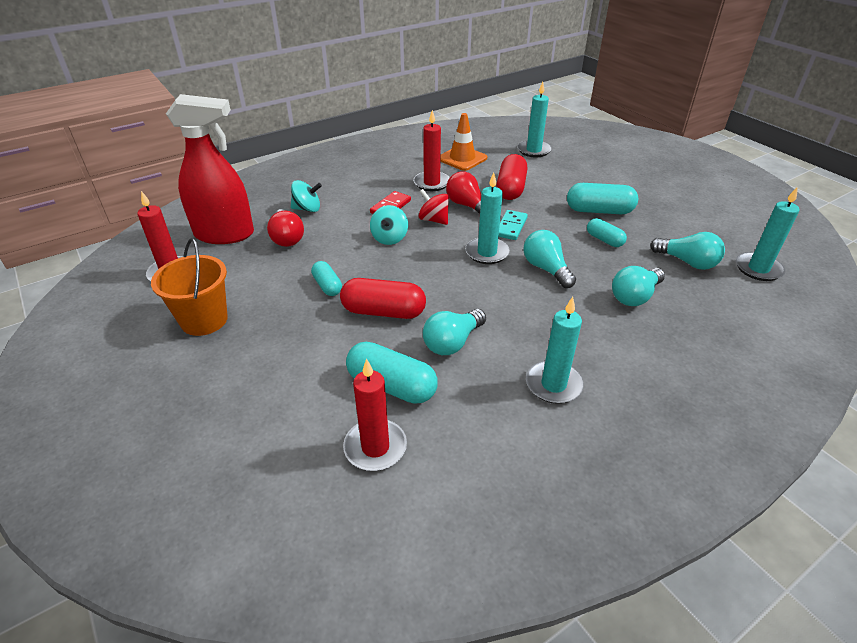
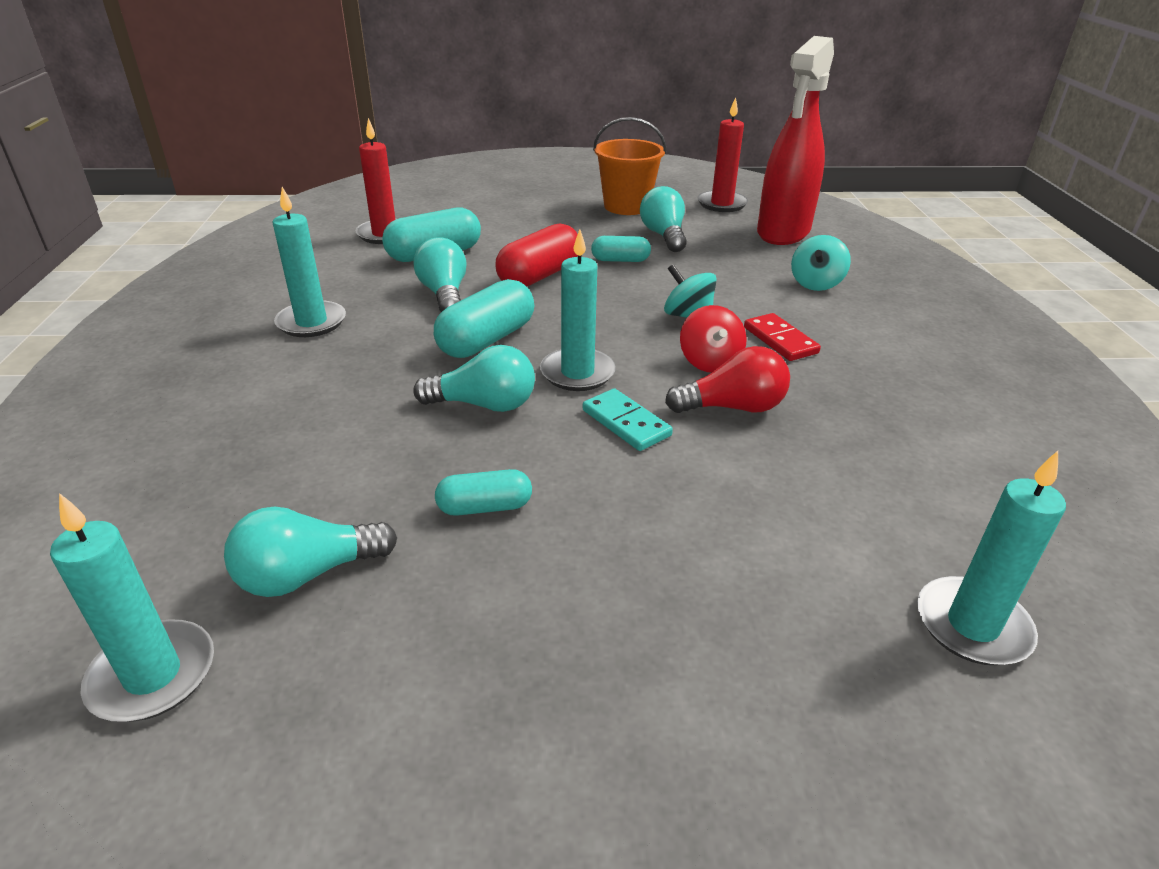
camera: 120 degrees right, 5 degrees down
(287, 238) = (746, 259): red light bulb -> none
(431, 183) = (845, 401): red candle -> none
(434, 220) = (709, 362): red spinning top -> red spinning top turned 105 degrees clockwise
(462, 158) = (952, 477): orange traffic cone -> none
(511, 188) = (767, 484): red capsule -> none
(599, 211) = (583, 564): turquoise capsule -> turquoise capsule (487, 340)
(634, 296) = (329, 451): turquoise light bulb -> turquoise light bulb (664, 236)

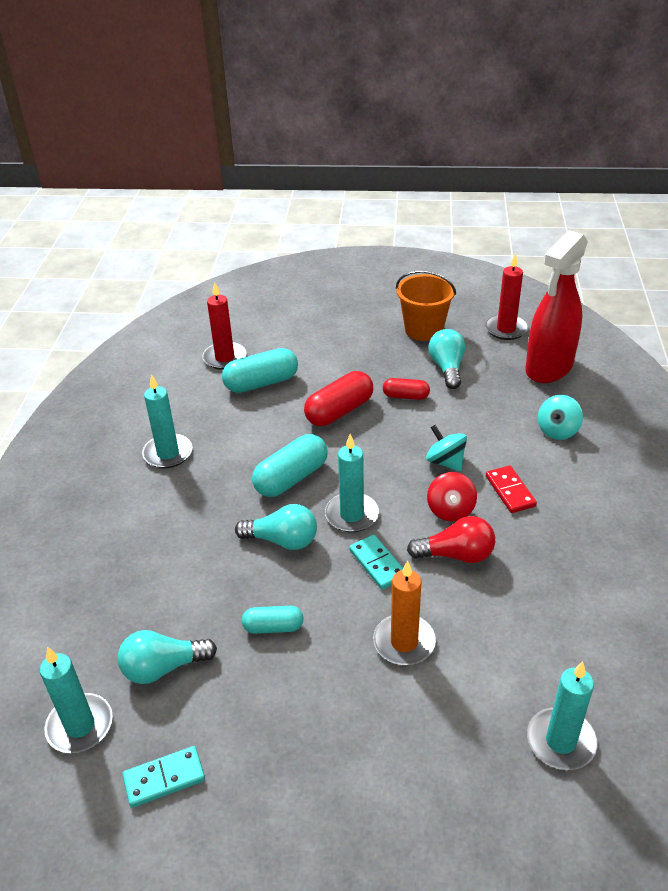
camera: 10 degrees right, 5 degrees up
(311, 749) = (164, 778): none -> turquoise domino
(444, 294) = (265, 428): turquoise light bulb -> none
(620, 260) = (405, 396): turquoise capsule -> red capsule
(689, 512) = (404, 642): none -> orange candle

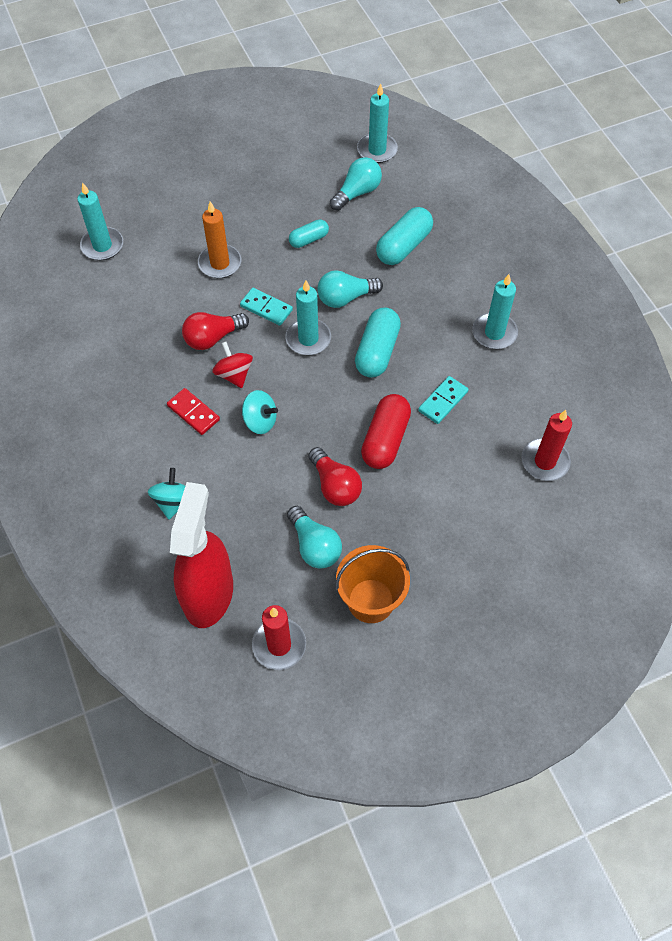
camera: 150 degrees right, 20 degrees up
(164, 778) = (311, 148): turquoise domino -> turquoise domino (443, 401)
(261, 383) = (482, 443): turquoise capsule -> turquoise capsule (403, 246)
(405, 396) = (335, 486): red capsule -> red light bulb

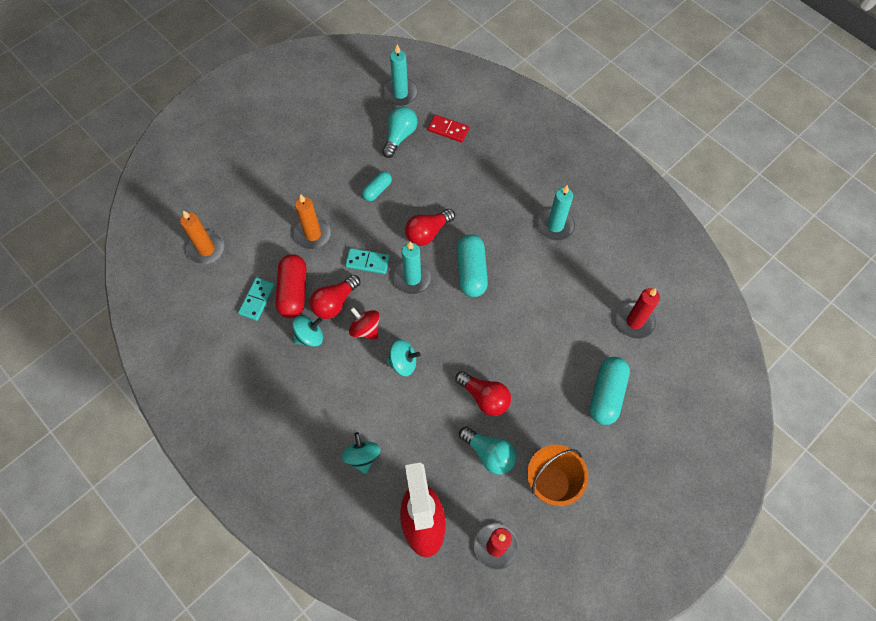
camera: 20 degrees left, 5 degrees up
(102, 246) = (206, 249): turquoise candle -> orange candle
(171, 363) = (309, 336): none -> turquoise spinning top
(193, 413) = (346, 374): red domino -> red domino (448, 130)
(345, 298) = (427, 233): turquoise light bulb -> red light bulb
(385, 439) = (508, 344): red capsule -> red capsule (293, 291)
(403, 246) = (456, 172): turquoise capsule -> turquoise capsule (606, 394)
(443, 401) = (539, 297): turquoise domino -> turquoise domino (257, 300)

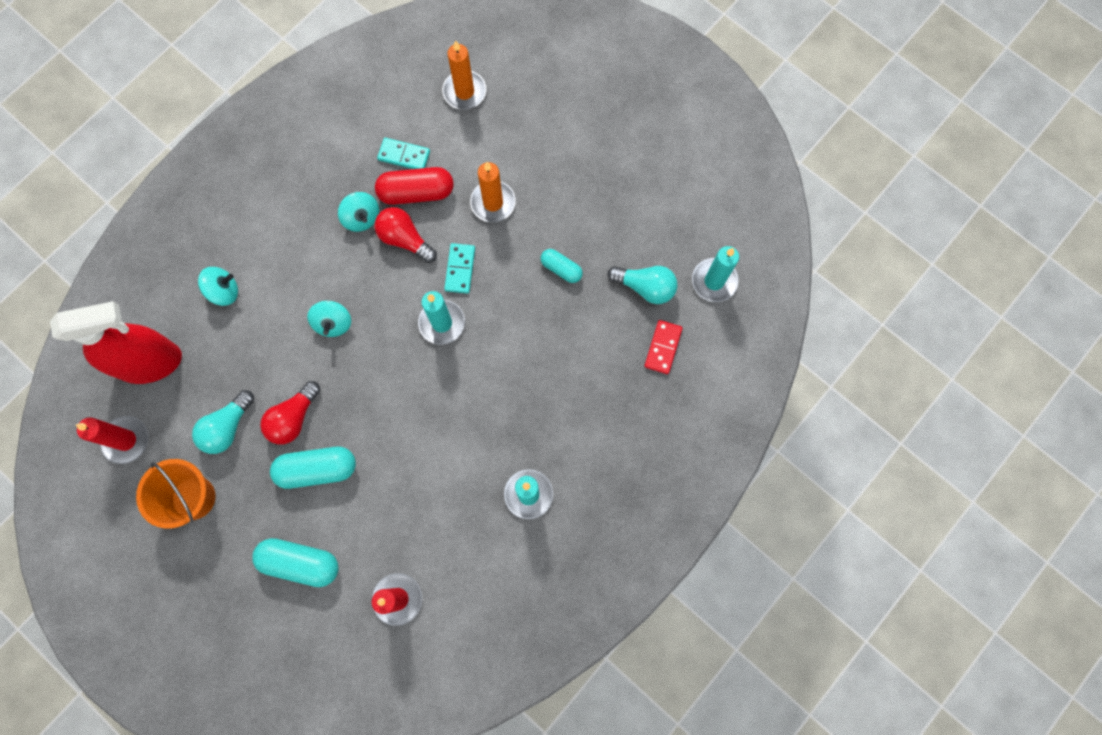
camera: 85 degrees right, 10 degrees up
(365, 329) = (373, 277): red spinning top -> none
(427, 233) = (505, 335): red light bulb -> none
(471, 271) = (455, 392): turquoise capsule -> turquoise capsule (317, 469)

